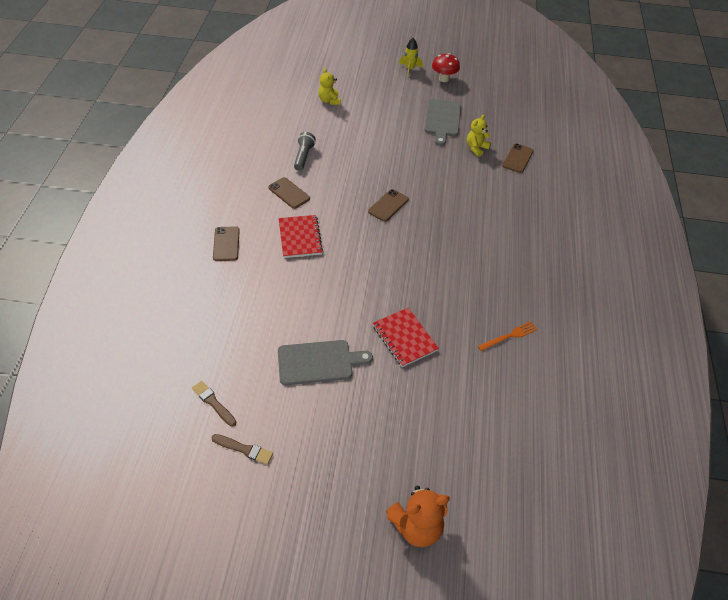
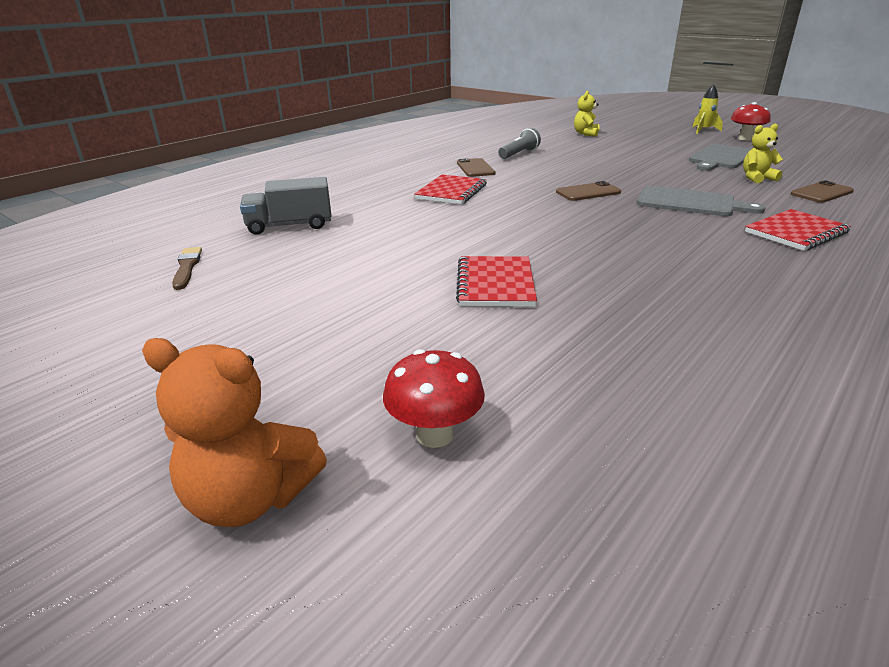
camera: 35 degrees right, 20 degrees down
(226, 244) = (367, 182): brown phone -> none
(229, 328) = (290, 226): none -> grey truck
(244, 449) = (155, 311): brown brush -> none
(318, 362) = (350, 272): grey cutting board -> grey cutting board (690, 202)
(456, 459) = (435, 435): none -> red mushroom
(509, 336) = (684, 327): orange fork -> none
(521, 217) = (796, 232): none -> red notebook

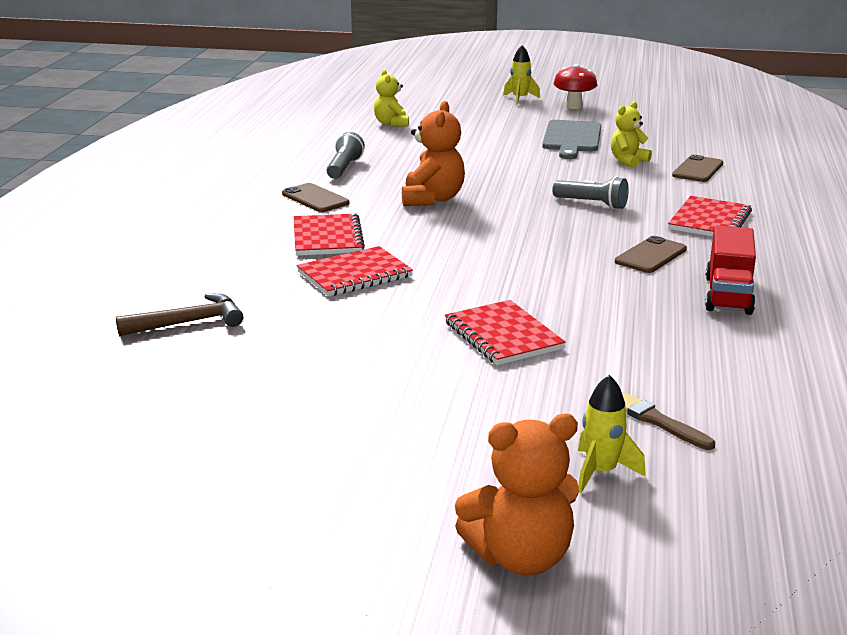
camera: 30 degrees left, 5 degrees down
(187, 267) = (140, 401): brown brush -> brown brush (658, 421)
(290, 226) = (188, 323): grey truck -> brown hammer
(435, 435) = (601, 472): red mushroom -> yellow rocket
(438, 217) = (354, 274): none -> red notebook
(559, 180) = (432, 199): none -> orange teddy bear
(588, 192) = (480, 210): brown phone -> brown phone (651, 256)
(690, 202) = (592, 204): grey cutting board -> grey flashlight
(755, 298) = (728, 295): none -> red truck

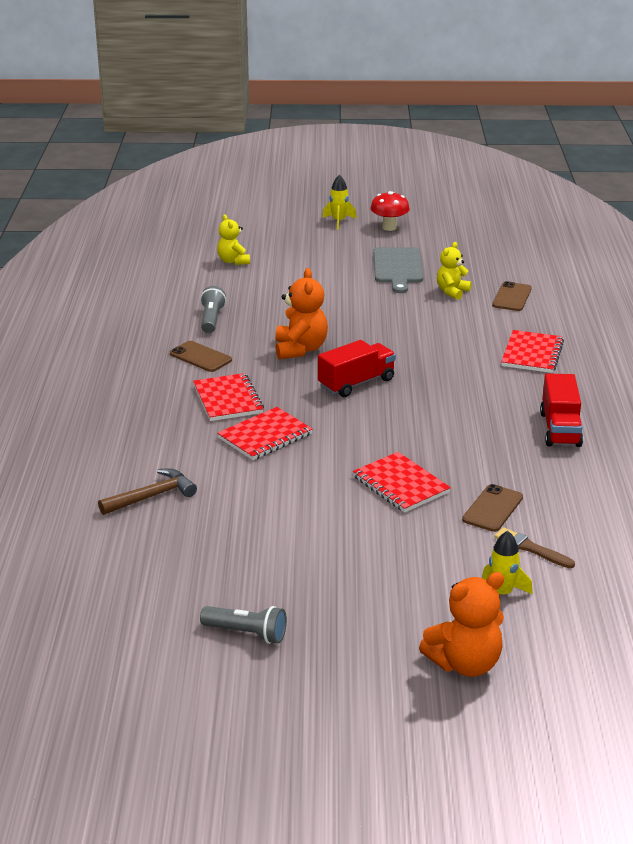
camera: 10 degrees left, 5 degrees up
(486, 233) = (356, 383): none -> red truck
(592, 204) = (434, 343): grey flashlight -> grey flashlight (246, 633)
(651, 256) = (493, 395): brown phone -> brown phone (493, 508)

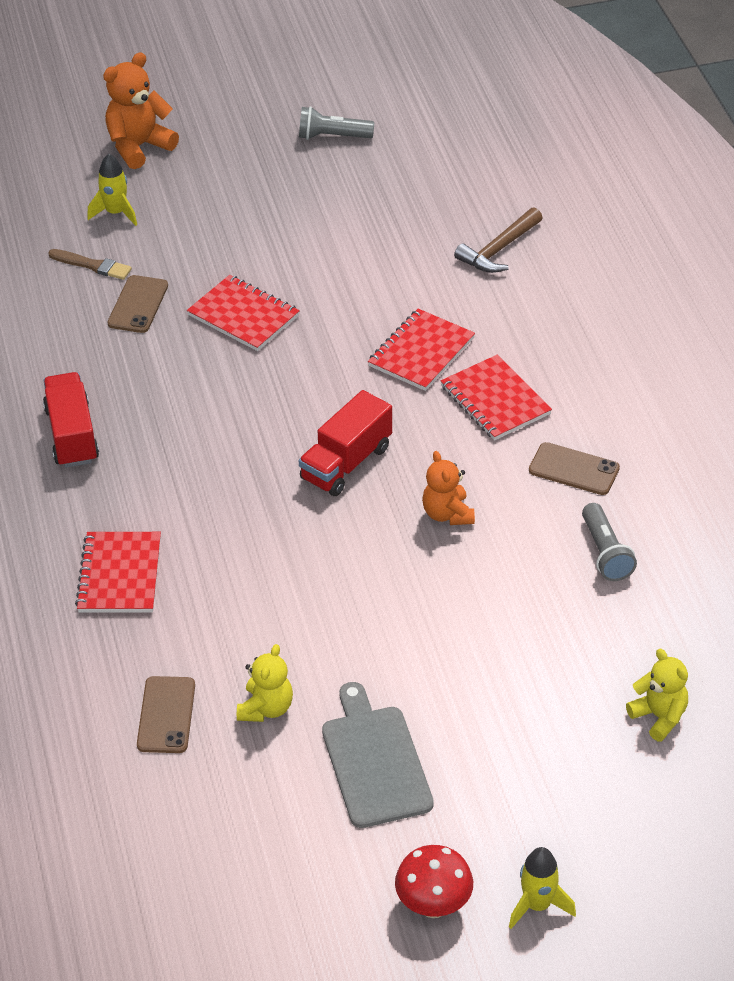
camera: 165 degrees right, 15 degrees up
(300, 349) = (447, 514): orange teddy bear -> orange teddy bear, size x0.66

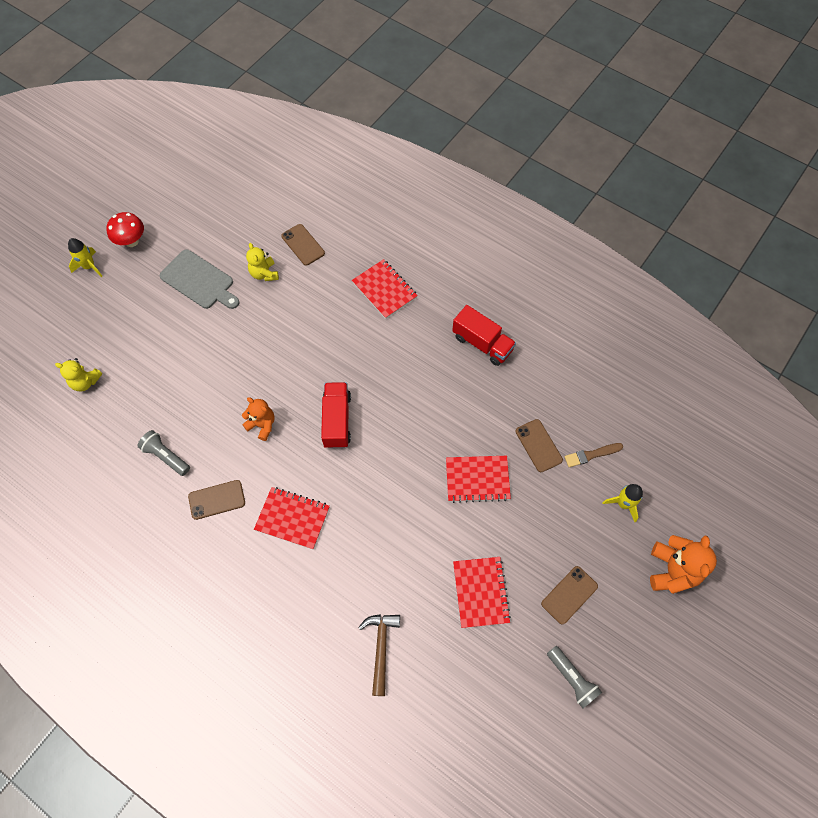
camera: 140 degrees right, 20 degrees up
(262, 184) = (569, 595): none -> brown phone
(332, 136) = (572, 678): grey flashlight -> grey flashlight turned 90 degrees clockwise
(421, 352) = (359, 524): red notebook -> red notebook (480, 592)

